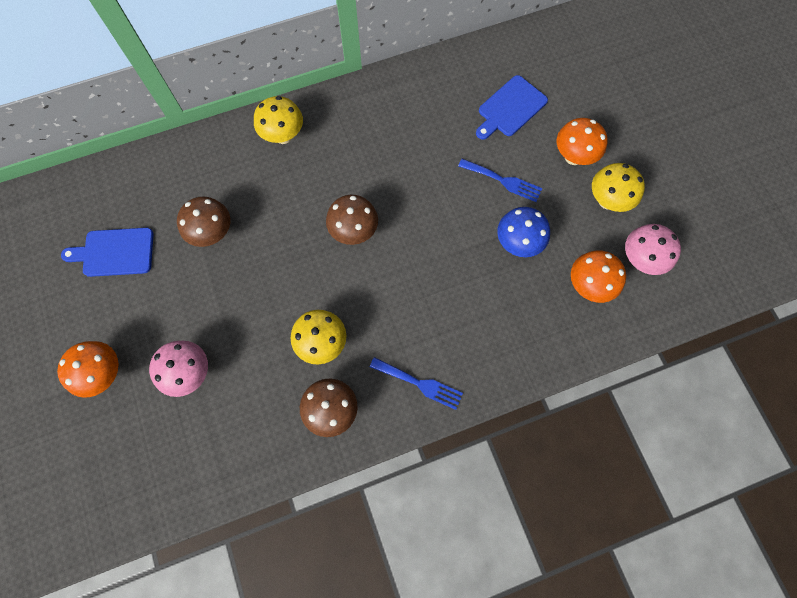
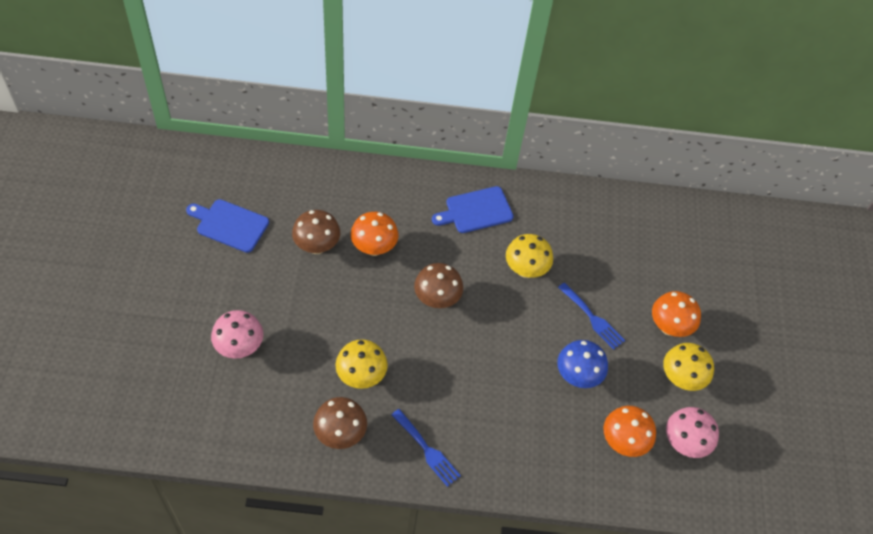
camera: 20 degrees right, 15 degrees down
(104, 373) = (172, 315): orange mushroom -> orange mushroom (374, 248)
(283, 136) = (418, 195): yellow mushroom -> yellow mushroom (525, 270)
(510, 108) = (632, 260): blue cutting board -> blue cutting board (476, 210)

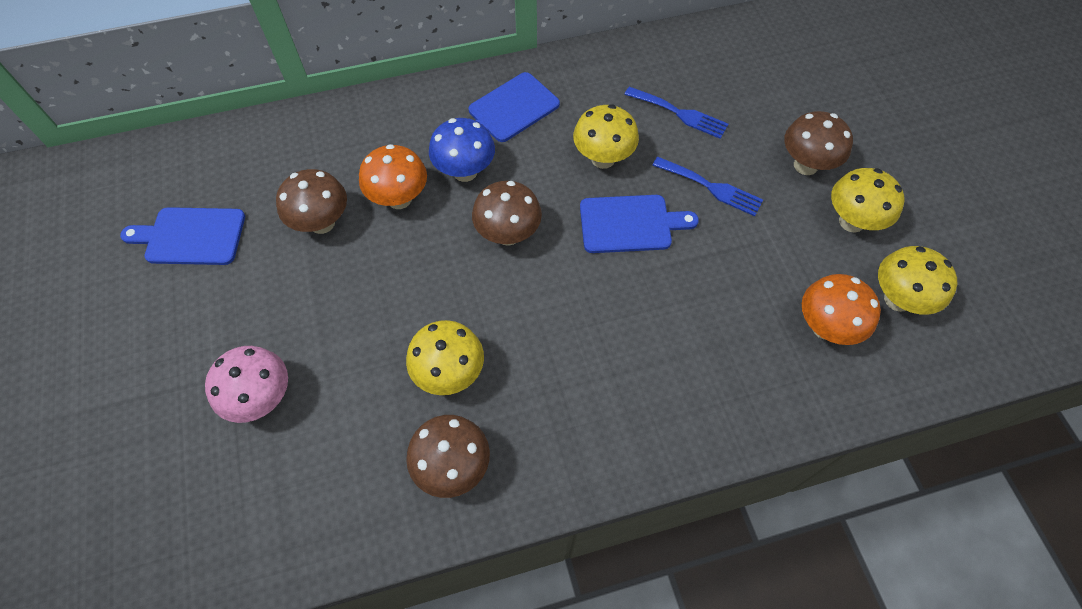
camera: 15 degrees left, 5 degrees up
(427, 450) = (581, 440): blue fork -> blue fork (680, 113)
(523, 323) = (630, 224): none -> blue cutting board
(577, 376) = (728, 265): blue mushroom -> blue mushroom (465, 172)
(669, 327) = (805, 165): orange mushroom -> brown mushroom
(684, 443) = (897, 299): pink mushroom -> yellow mushroom

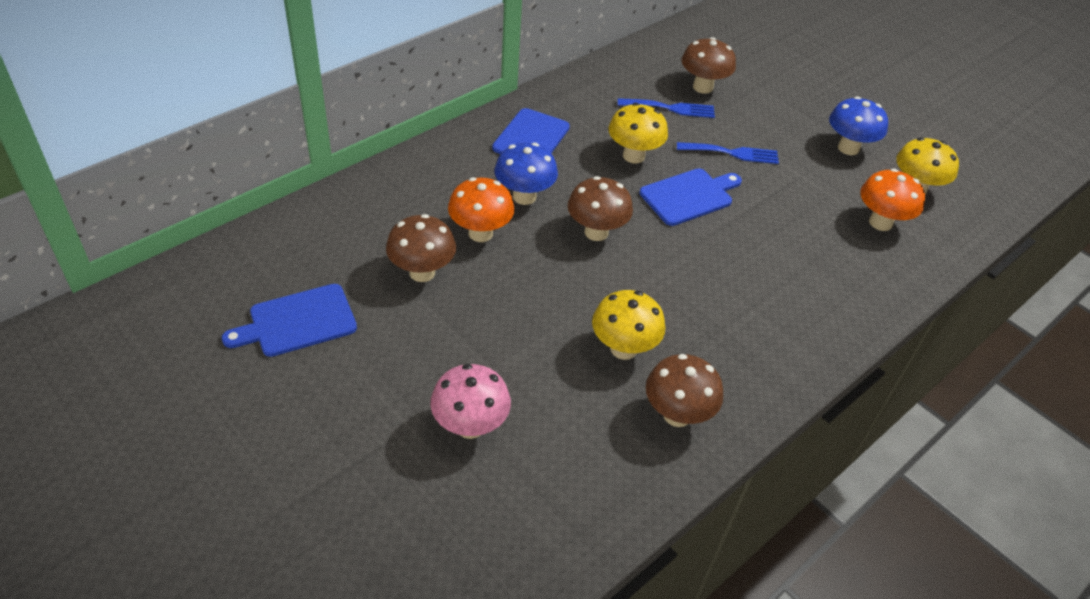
camera: 30 degrees left, 15 degrees down
(805, 165) = (789, 120): brown mushroom -> brown mushroom (702, 87)
(851, 221) = (848, 148): yellow mushroom -> blue mushroom

